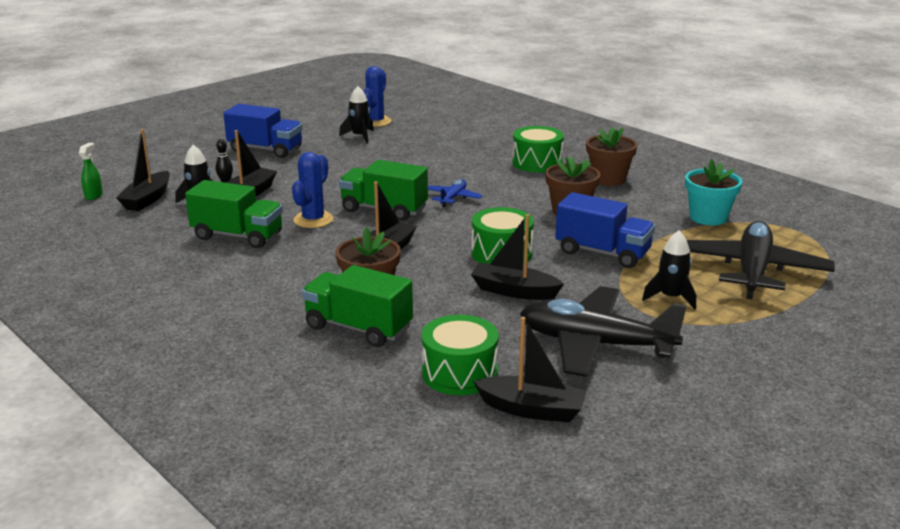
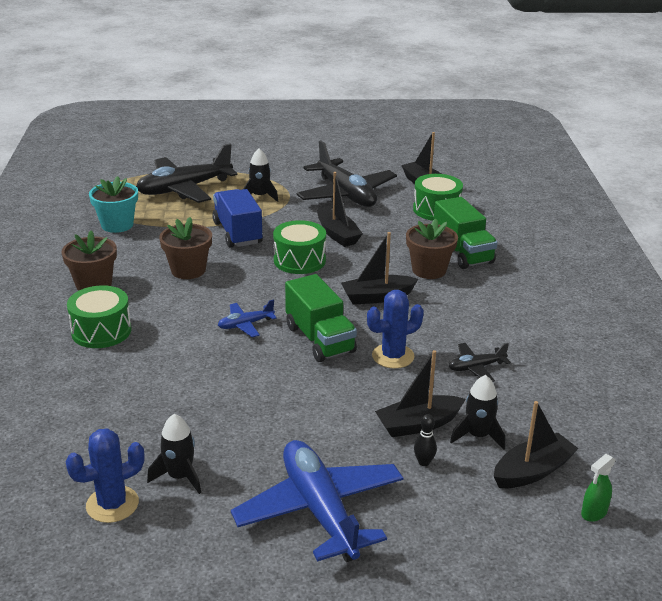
camera: 140 degrees left, 5 degrees up
(237, 236) = (476, 367): green truck -> black plane
(265, 150) = (320, 510): blue truck -> blue plane

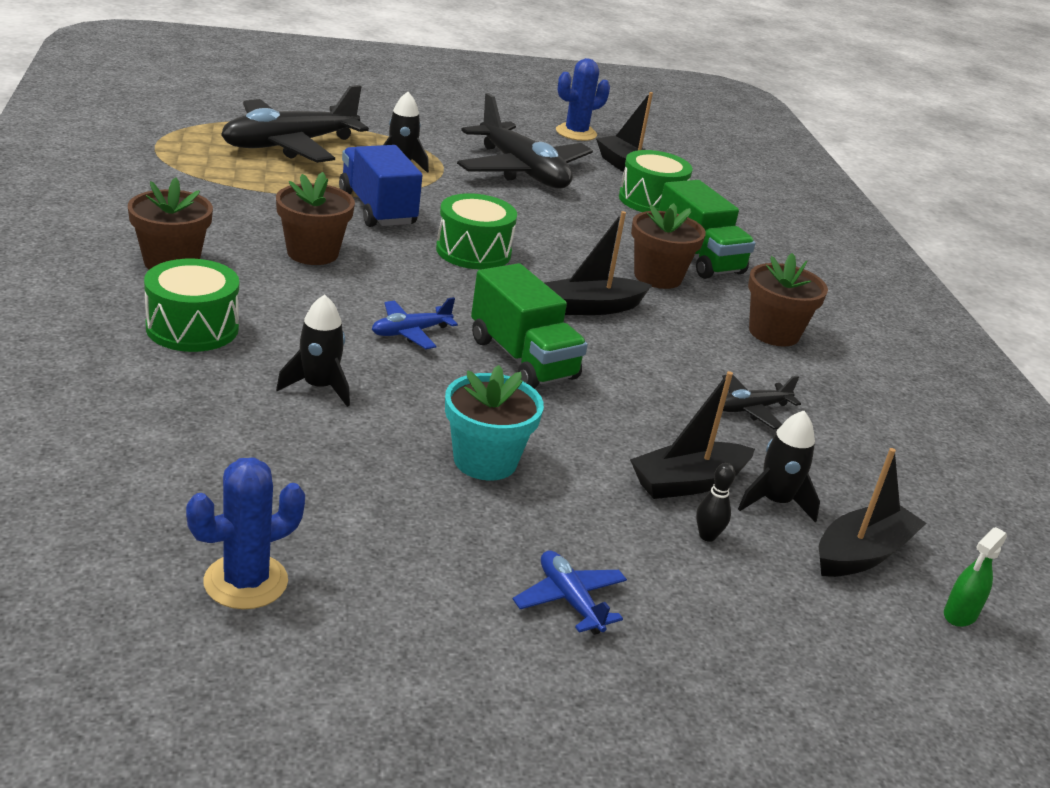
camera: 10 degrees left, 0 degrees up
(117, 225) = (196, 184): turquoise flower pot -> turquoise flower pot (485, 461)
(179, 477) = (346, 543): black rocket -> black rocket (319, 387)
(320, 510) = (570, 600): blue plane -> blue plane, size x0.46
(337, 234) = (520, 221): black boat -> none
(393, 356) = (632, 387): blue cactus -> blue cactus (576, 133)
(506, 308) = (774, 333): none -> brown flower pot

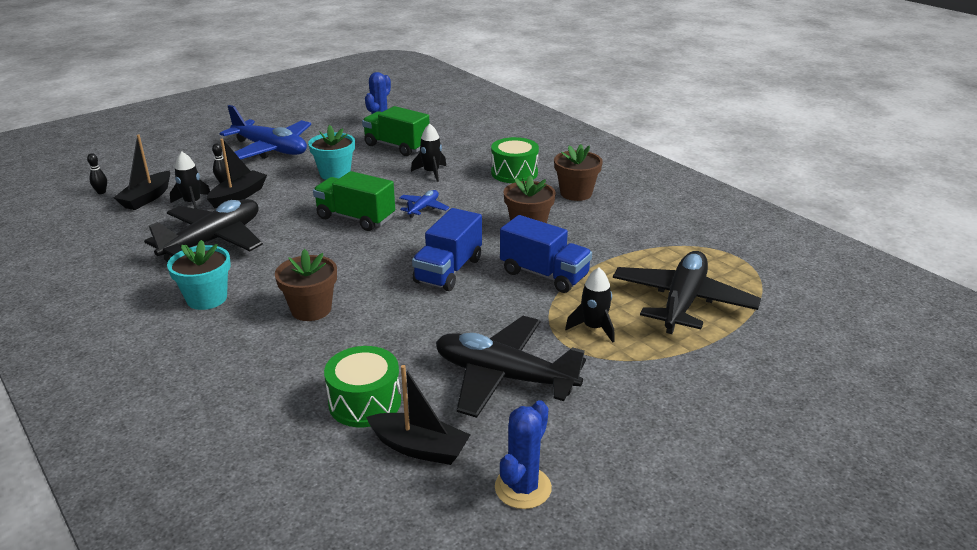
camera: 155 degrees right, 0 degrees up
(473, 251) = (448, 270): green drum -> blue truck
(570, 600) = (270, 149): blue plane -> blue plane, size x2.17
(593, 307) = (340, 264): black boat -> none
(698, 257) = (288, 346): green truck -> green truck (397, 146)
(751, 409) = (213, 240): black plane -> black plane, size x2.17
(774, 333) = (207, 298): brown flower pot -> turquoise flower pot
(960, 615) = (101, 192): green spray bottle -> black bowling pin

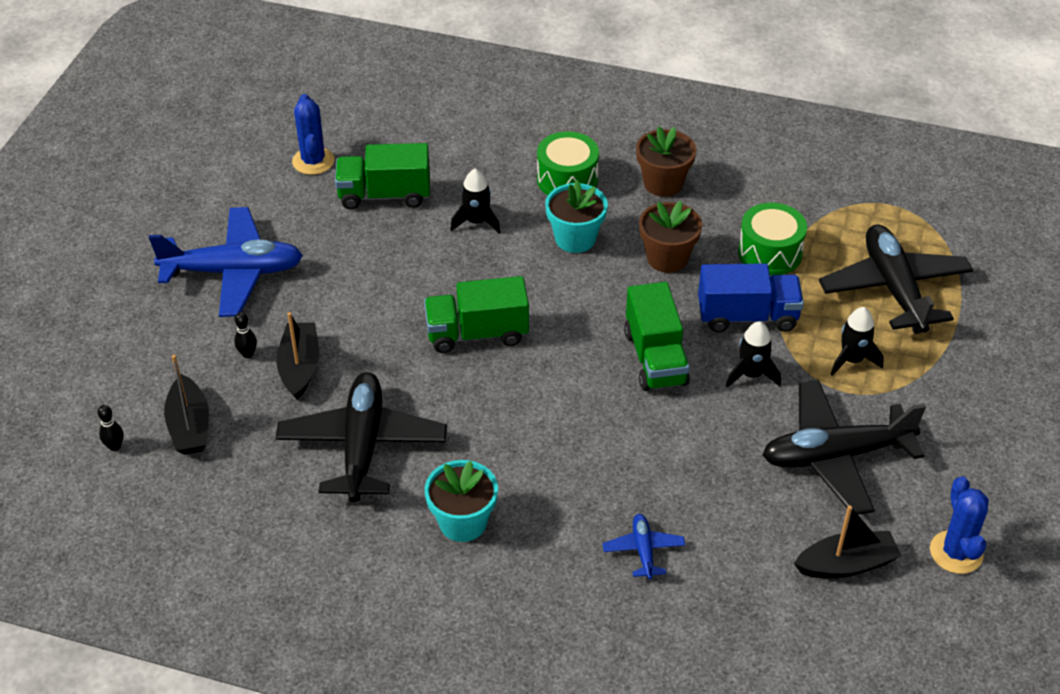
camera: 35 degrees left, 15 degrees up
(193, 203) = (259, 405): black rocket -> black rocket (751, 374)
(311, 309) = (583, 477): brown flower pot -> none
(335, 174) = (367, 276): turquoise flower pot -> turquoise flower pot (575, 238)
(365, 402) = (754, 548): green drum -> green drum (770, 253)
(423, 208) = (532, 282): blue plane -> blue plane (643, 550)
(448, 270) = (655, 358): blue truck -> green truck

